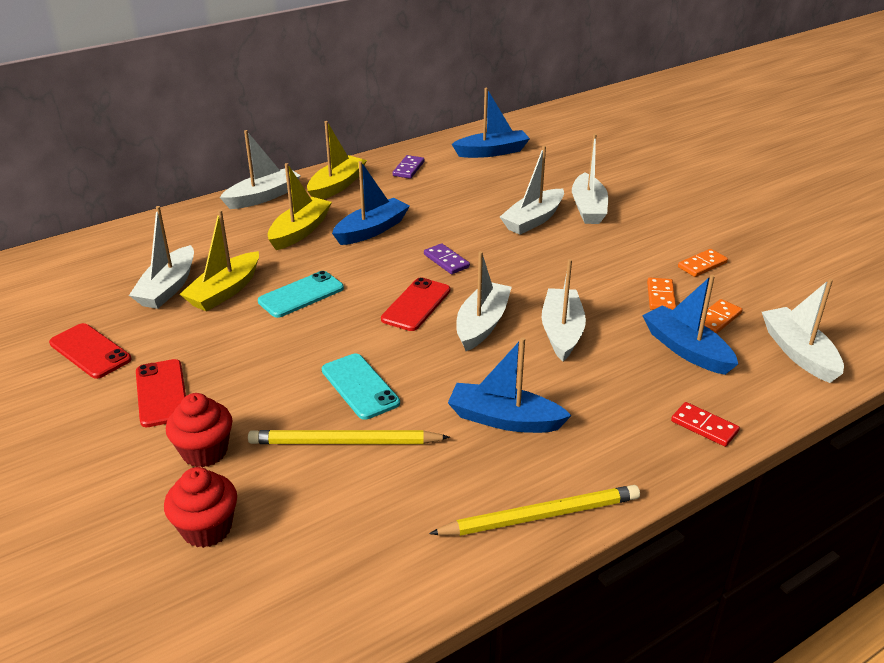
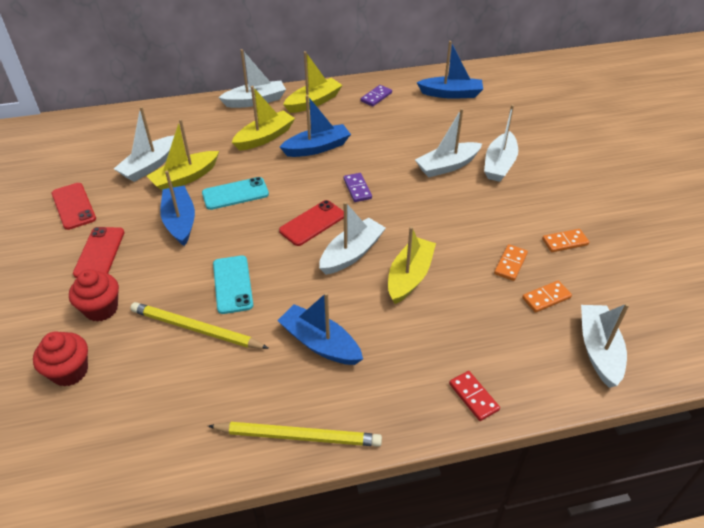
camera: 20 degrees right, 10 degrees up
(561, 332) = (409, 276): white boat -> yellow boat
(686, 349) = (502, 320): blue boat -> blue boat (180, 221)

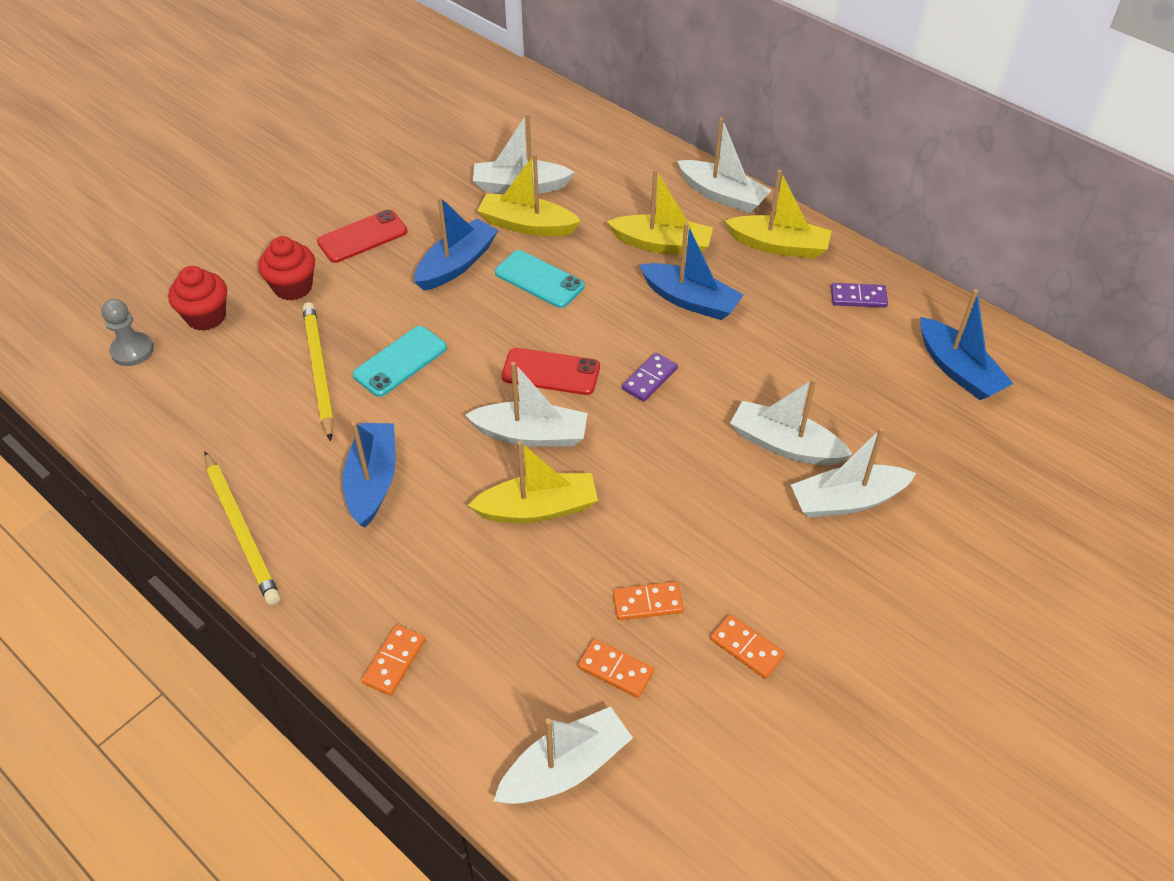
camera: 55 degrees right, 5 degrees up
(49, 435) = (132, 350): none -> grey pawn
(73, 206) = (409, 175): red phone -> none
(473, 397) = (394, 661): red domino -> orange domino

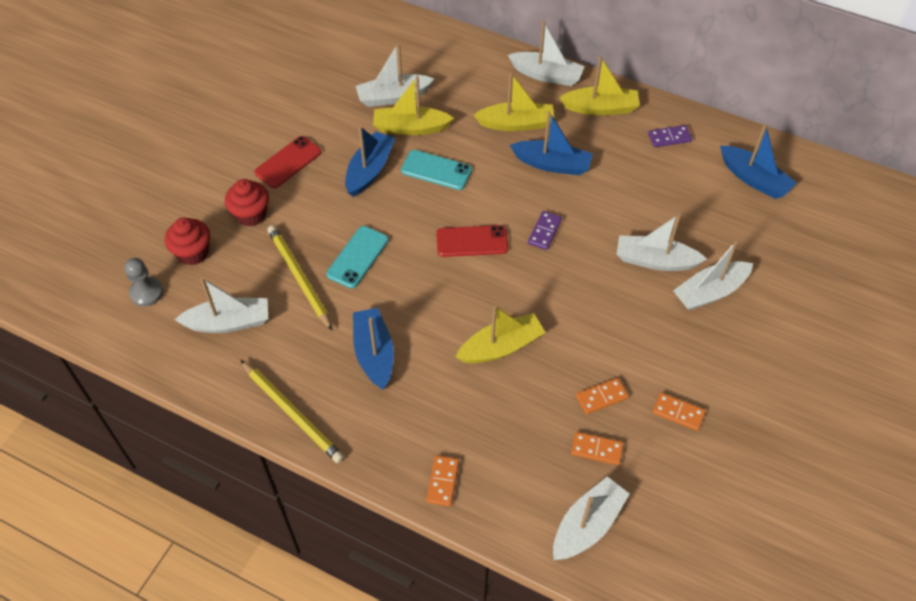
camera: 15 degrees left, 5 degrees up
(531, 434) = (475, 292): white boat -> white boat (228, 322)

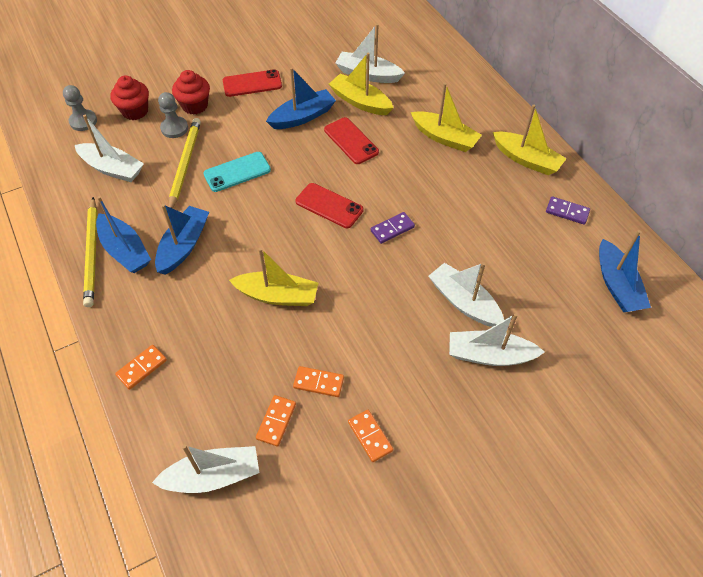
camera: 35 degrees right, 0 degrees up
(252, 248) = (174, 128): none -> grey pawn
(436, 170) = (351, 141): turquoise phone -> red phone
(546, 75) = (503, 114): white boat -> none
(552, 164) = (446, 182): blue boat -> blue boat (125, 250)
(596, 449) = (276, 421): orange domino -> orange domino turned 60 degrees clockwise

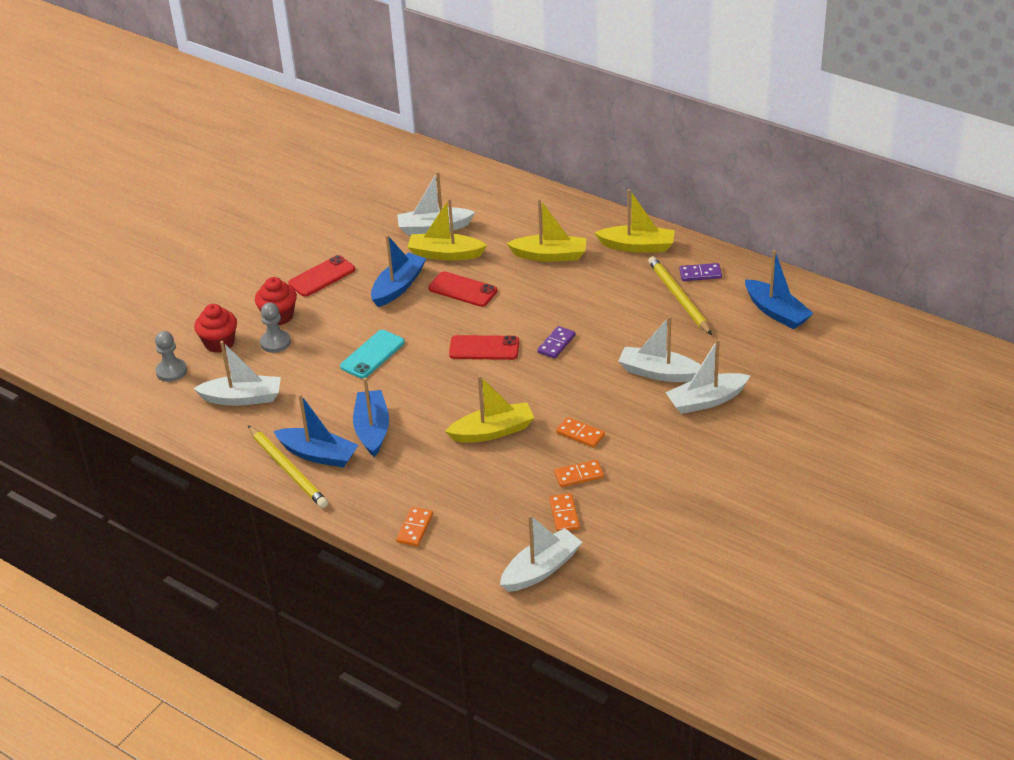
camera: 25 degrees left, 15 degrees down
(185, 164) = (314, 367): yellow pencil -> yellow pencil (678, 297)
(370, 436) = (649, 492): orange domino -> orange domino (580, 434)

